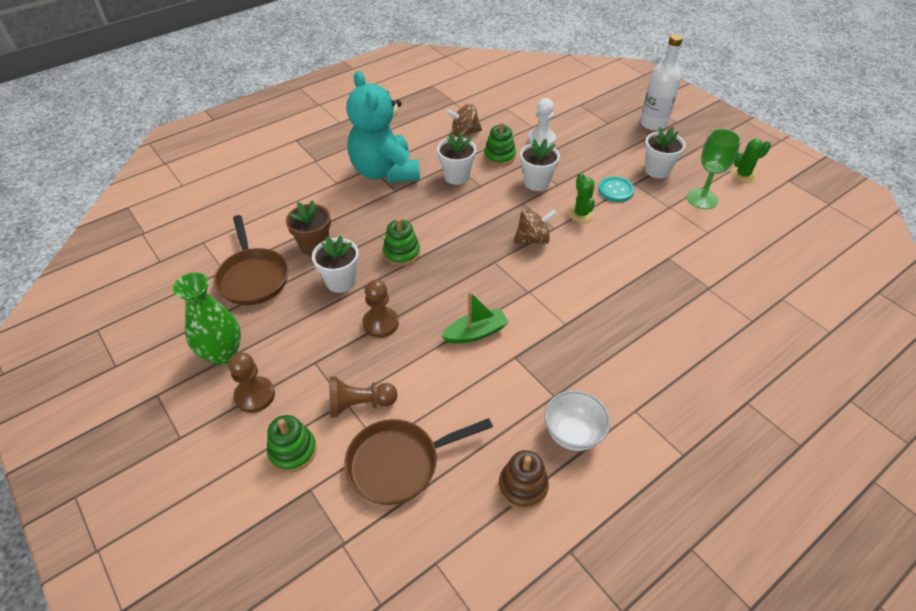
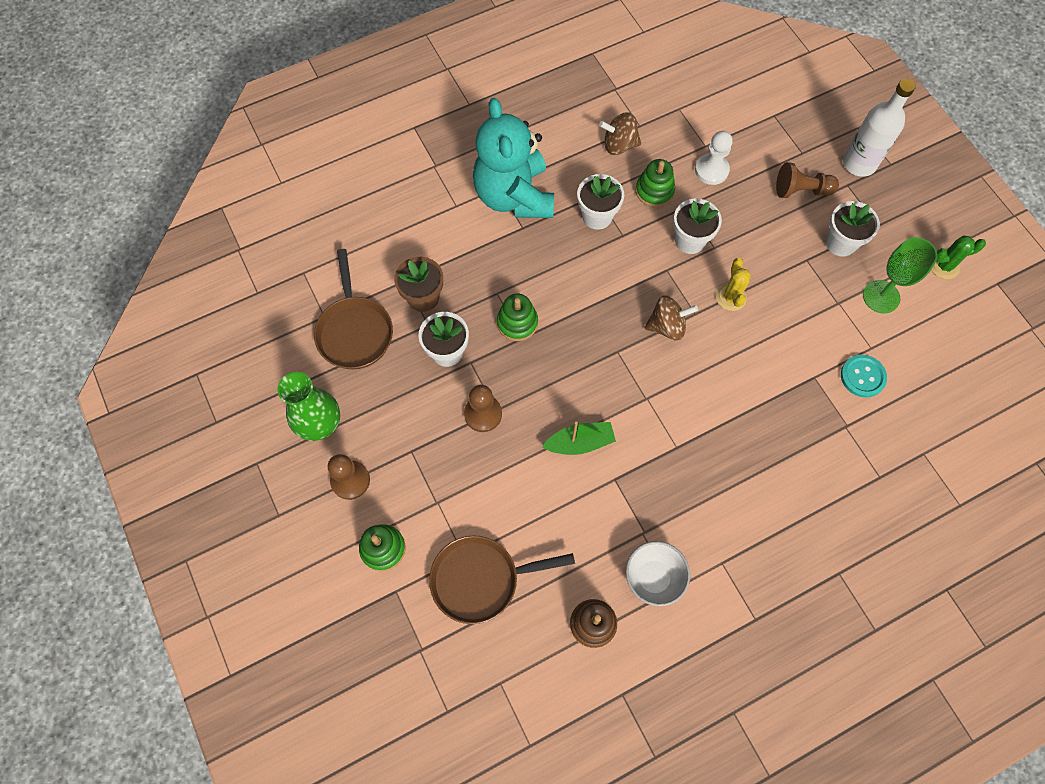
camera: 10 degrees right, 20 degrees up
(359, 404) = (450, 508): brown pawn -> brown pawn (801, 190)
(581, 214) = (731, 297): green cactus -> yellow cactus
(615, 190) = (781, 267): turquoise button -> turquoise button (862, 376)

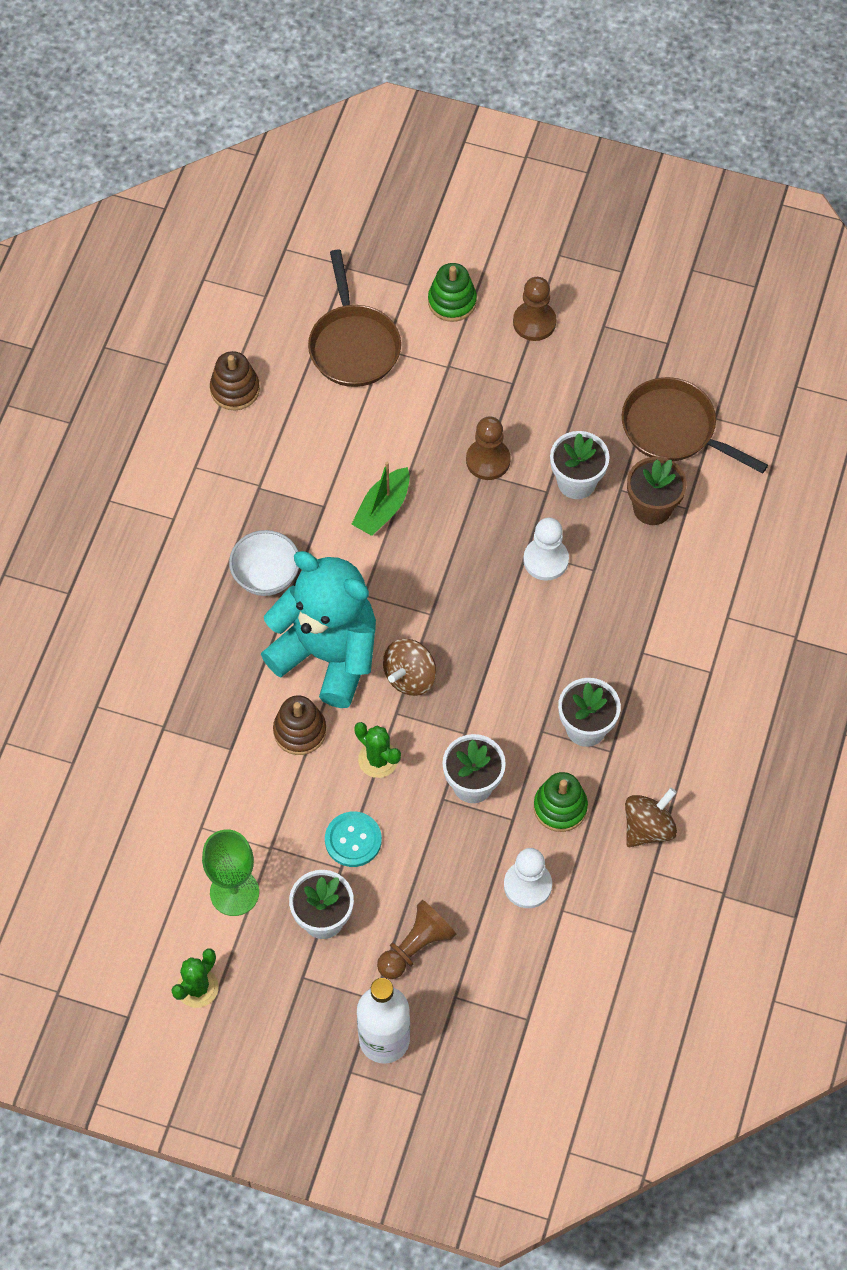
camera: 135 degrees right, 5 degrees down
(320, 425) = (608, 338): green vase -> none
(480, 579) = (353, 345): brown pan -> brown pan turned 135 degrees clockwise
(514, 196) = (686, 676): turquoise teddy bear -> turquoise teddy bear (327, 655)
(517, 323) = (546, 560): green stacking toy -> white pawn
(653, 577) = (219, 460): white bowl -> white bowl (266, 577)
(731, 297) = (378, 759): yellow cactus -> green cactus
(762, 351) = (300, 731): none -> brown stacking toy
(862, 376) = (186, 789): turquoise button -> turquoise button (353, 840)

